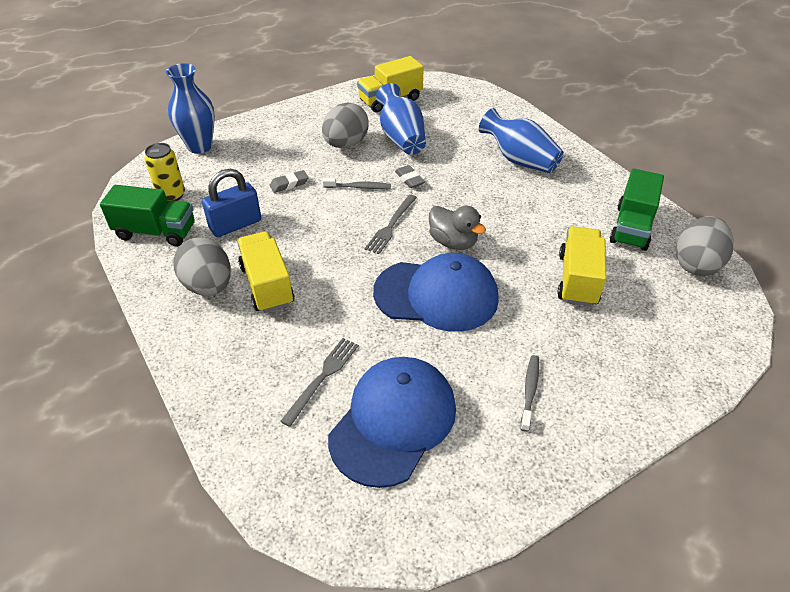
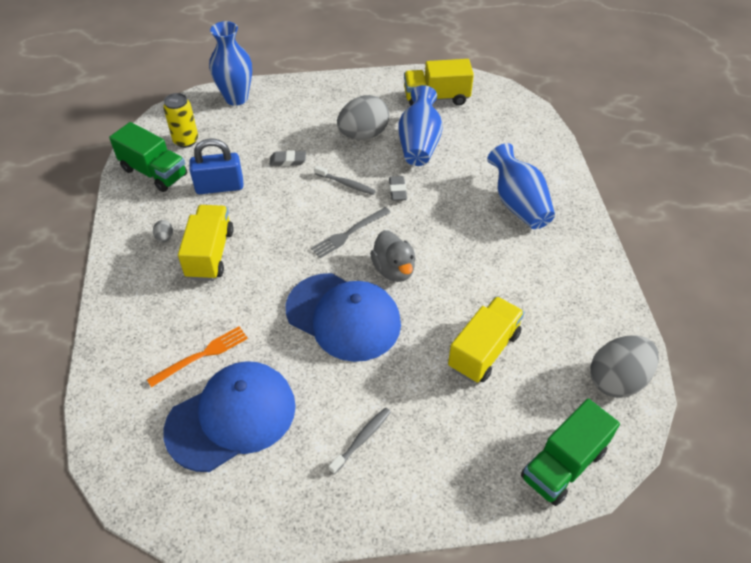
camera: 25 degrees right, 5 degrees up
(208, 286) = (165, 238): grey egg -> grey egg, size x0.41
(322, 378) = (201, 355): grey fork -> orange fork
(631, 227) = (579, 316): green truck -> green truck (563, 464)

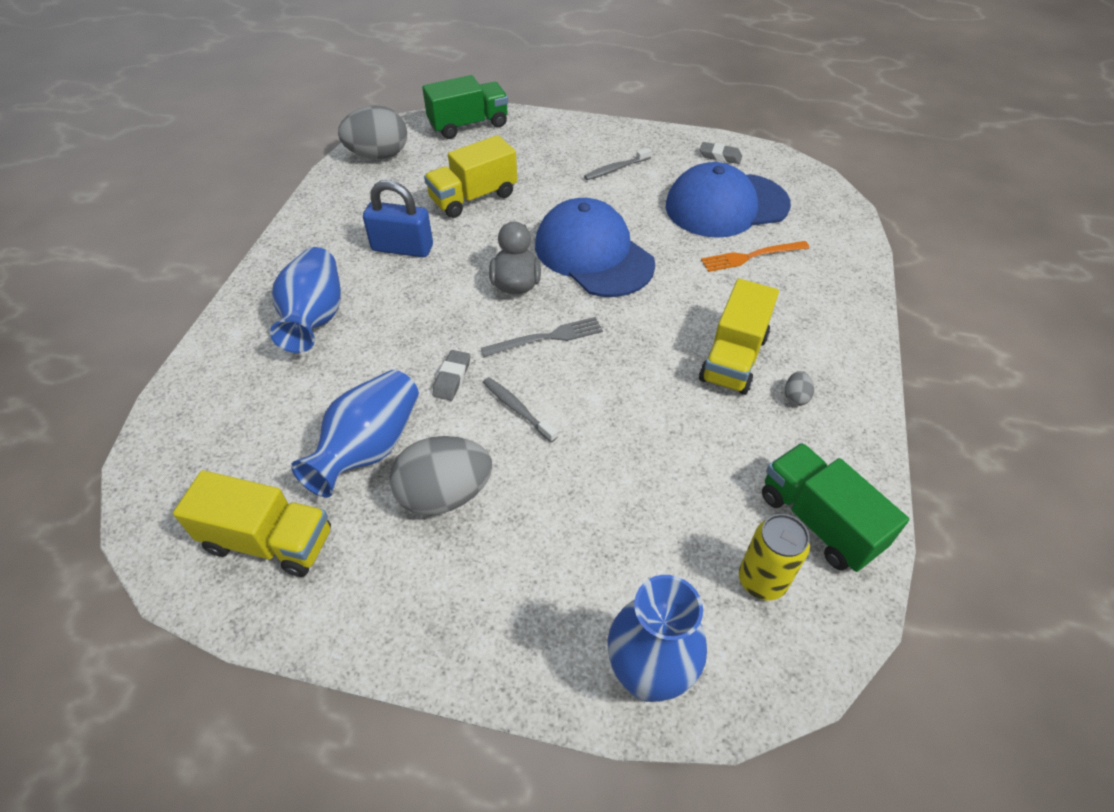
camera: 160 degrees left, 0 degrees up
(219, 187) = (709, 459): blue padlock -> blue padlock (402, 248)
(288, 161) = (589, 477): grey eraser -> grey eraser (720, 156)

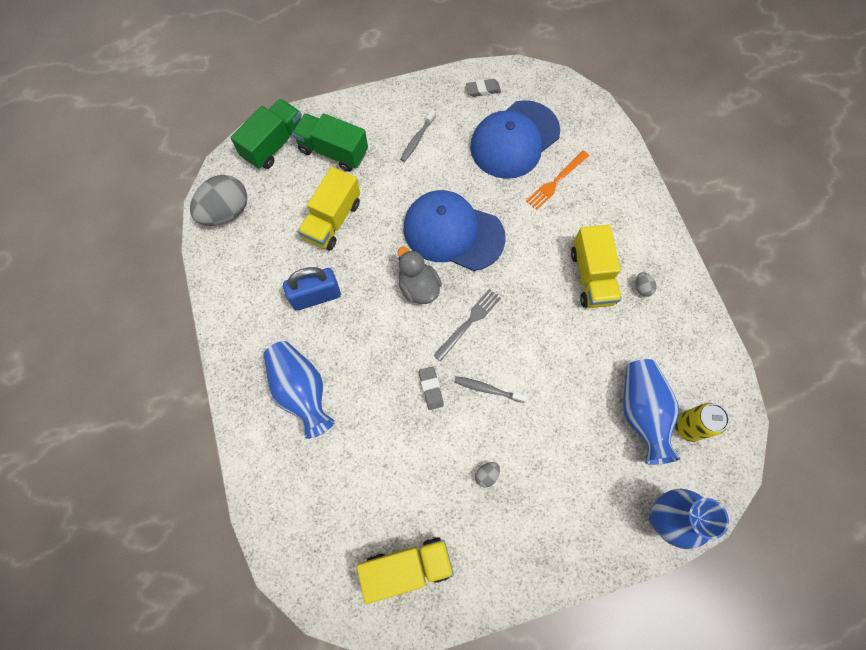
camera: 30 degrees left, 20 degrees up
(369, 448) = (418, 470): blue vase -> blue vase (641, 412)
(445, 494) = (486, 475): grey egg -> grey egg, size x0.41
(818, 521) = (697, 371): green truck -> green truck (333, 151)

